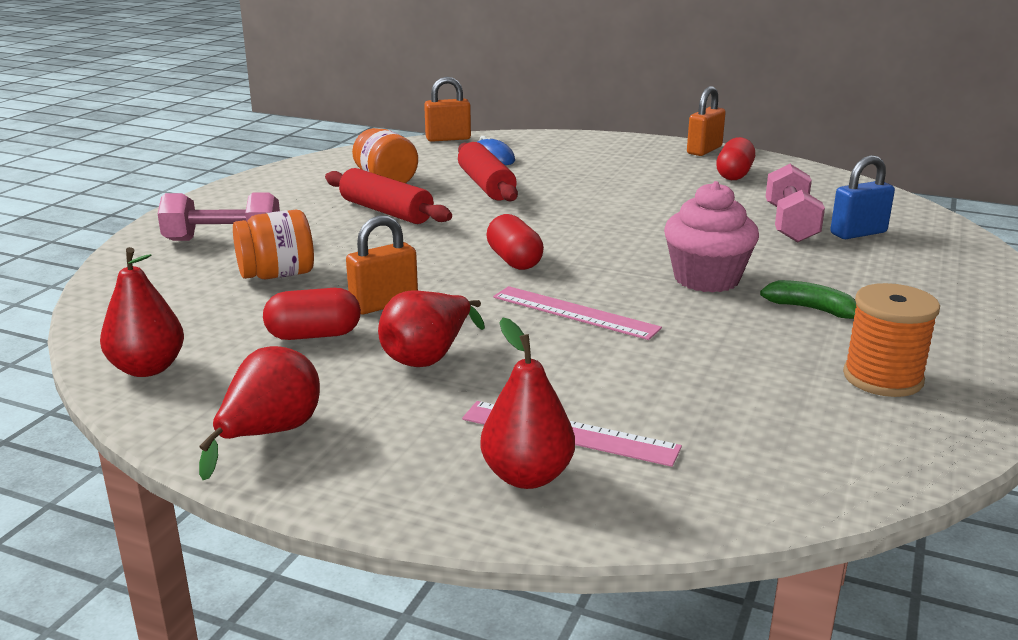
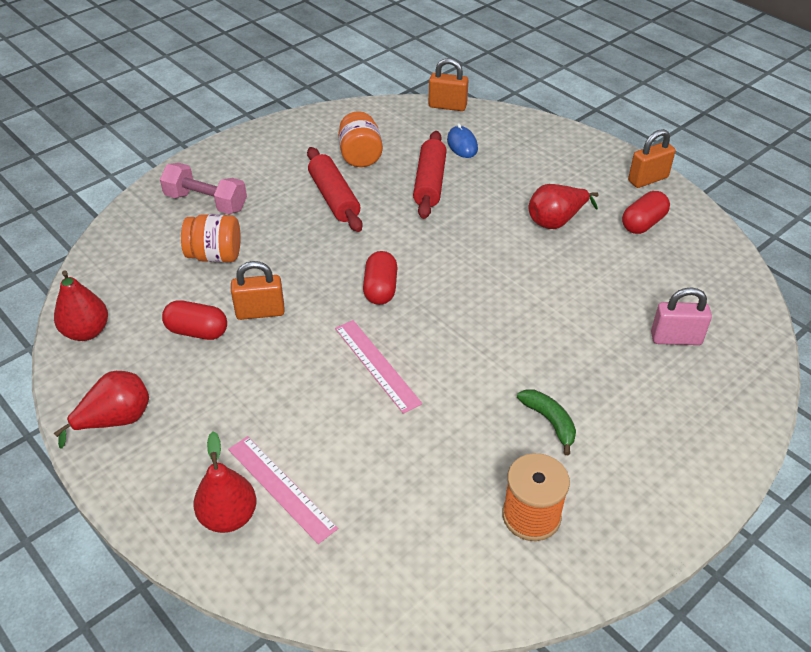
camera: 25 degrees right, 20 degrees up
(428, 357) = (250, 379): red pear -> red pear (556, 221)
(706, 279) = (501, 357): pink cupcake -> none
(790, 224) = (629, 308): pink dumbbell -> none
(858, 233) = (676, 338): blue padlock -> pink padlock

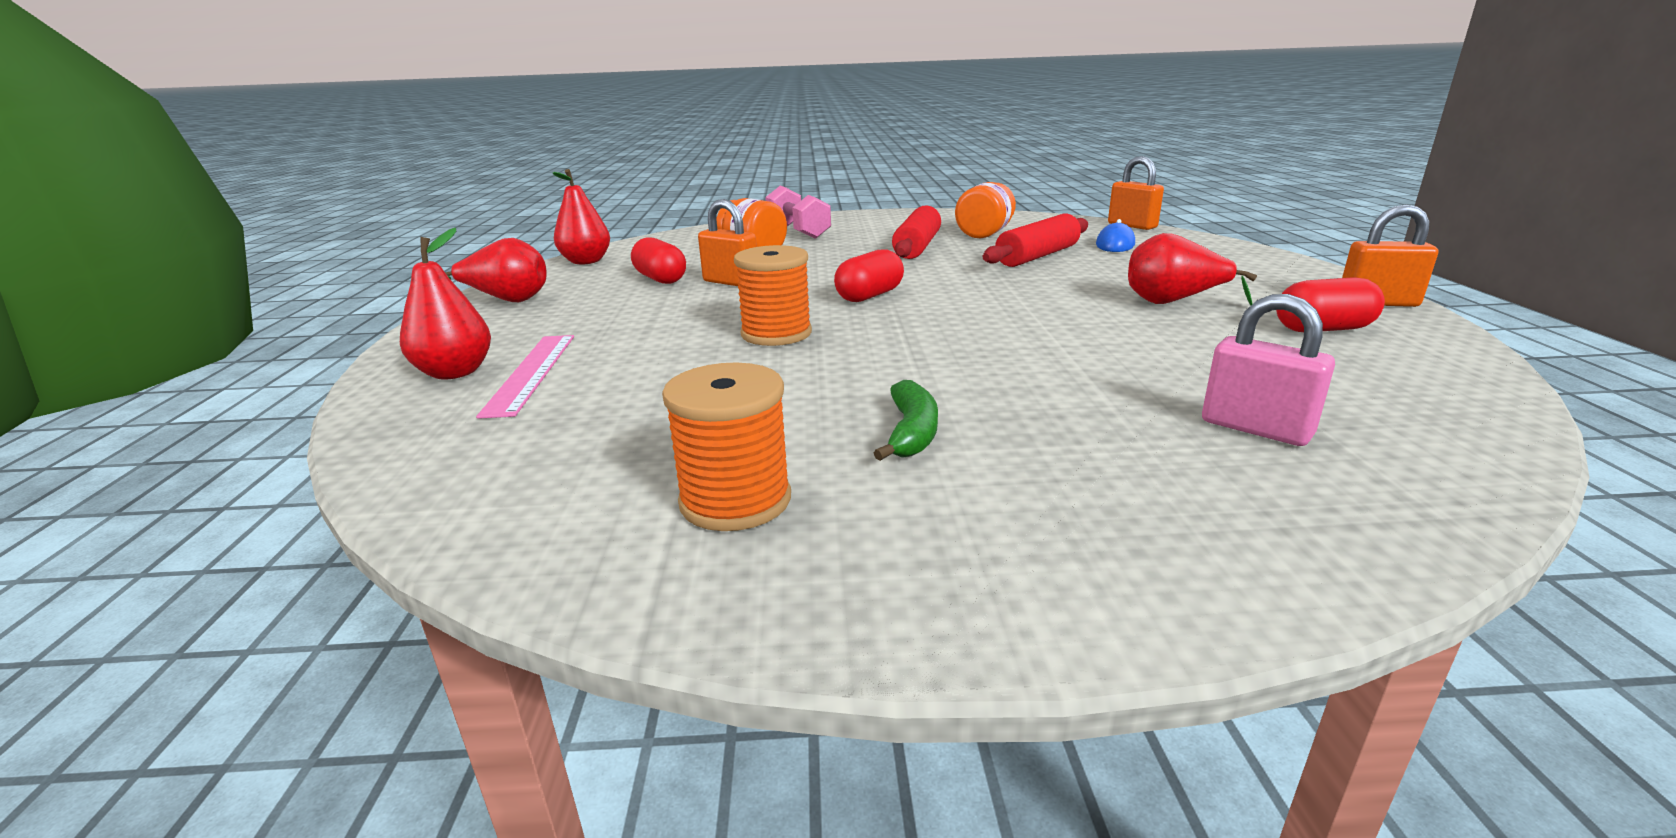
camera: 40 degrees right, 20 degrees down
(377, 365) = (776, 334): pink ruler -> orange spool

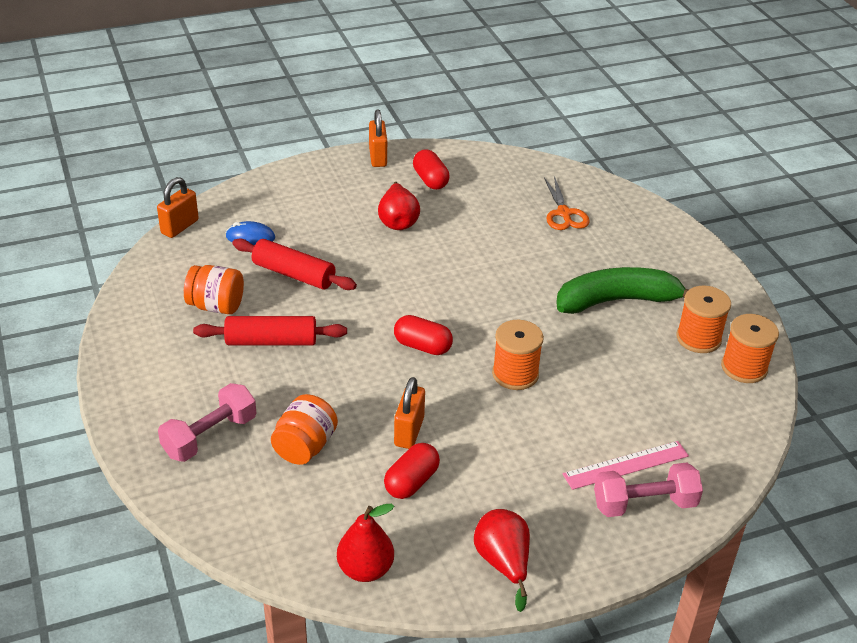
camera: 110 degrees left, 15 degrees up
(455, 373) = (644, 504): red pear -> pink dumbbell
(593, 537) = (744, 367): none -> orange spool
(911, 433) = (617, 301): green banana -> green banana, size x2.10
(1255, 429) = (564, 213): pink padlock -> orange scissors

